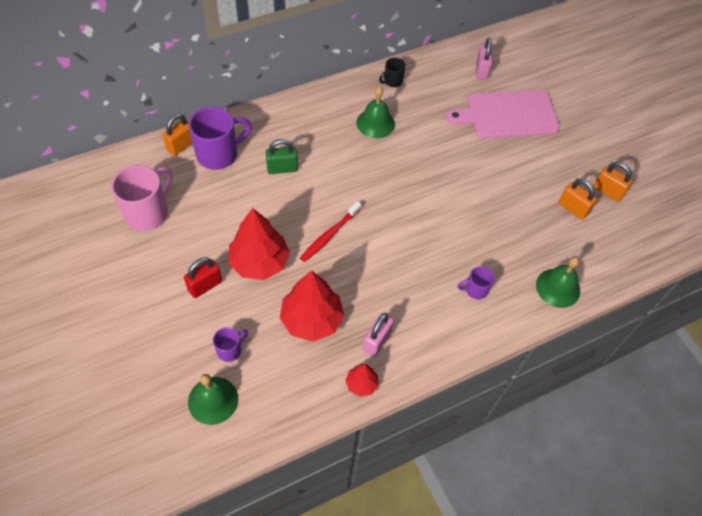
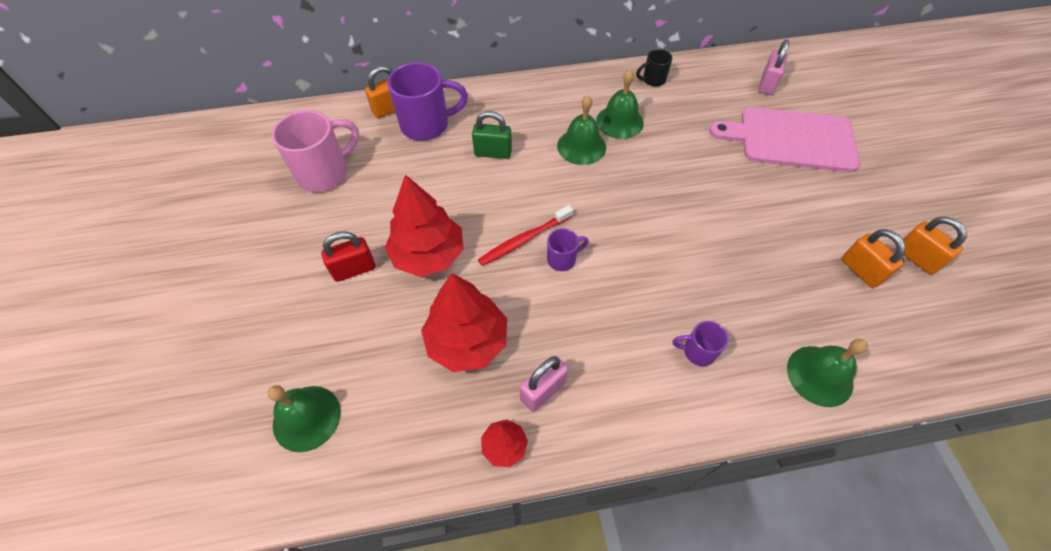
camera: 20 degrees right, 0 degrees up
(230, 350) = (353, 356): purple mug -> purple mug (562, 259)
(351, 150) = (581, 146): none -> green bell

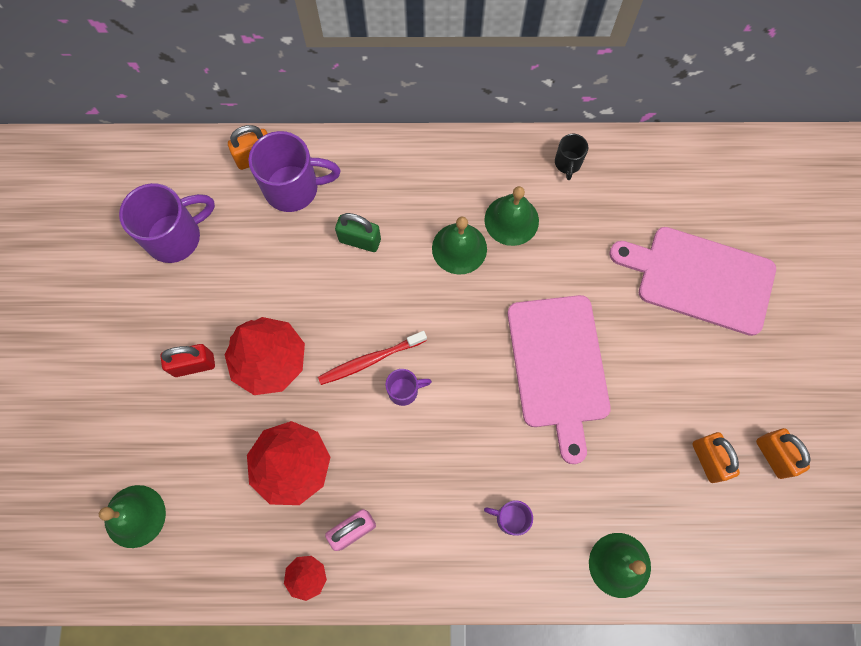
camera: 10 degrees right, 15 degrees up
(325, 172) = (176, 236): pink mug -> purple mug
(653, 80) = (567, 164): black mug -> black mug turned 75 degrees counterclockwise
(697, 219) = (558, 366): none -> pink cutting board
(767, 84) = (701, 193): pink padlock -> none

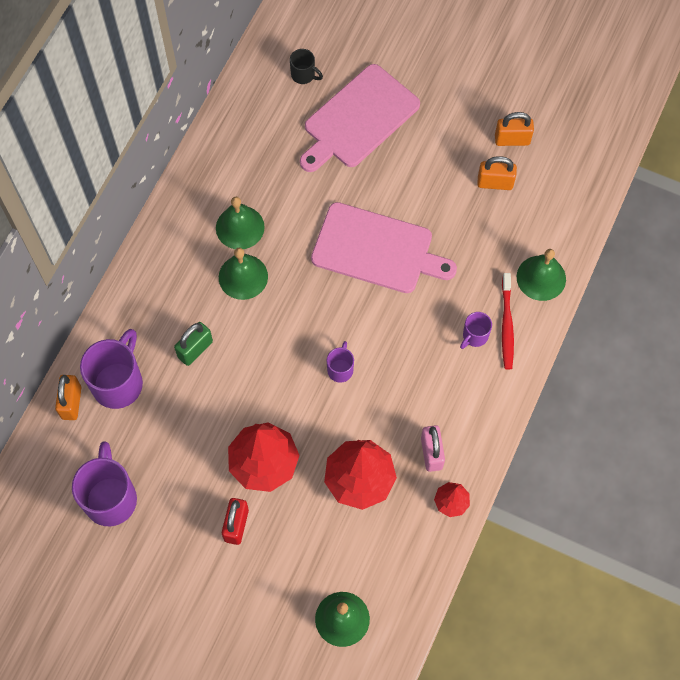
camera: 65 degrees left, 5 degrees down
(370, 360) = (302, 384): red toothbrush -> red toothbrush (507, 325)
(567, 164) = (214, 164): black mug -> black mug (304, 75)

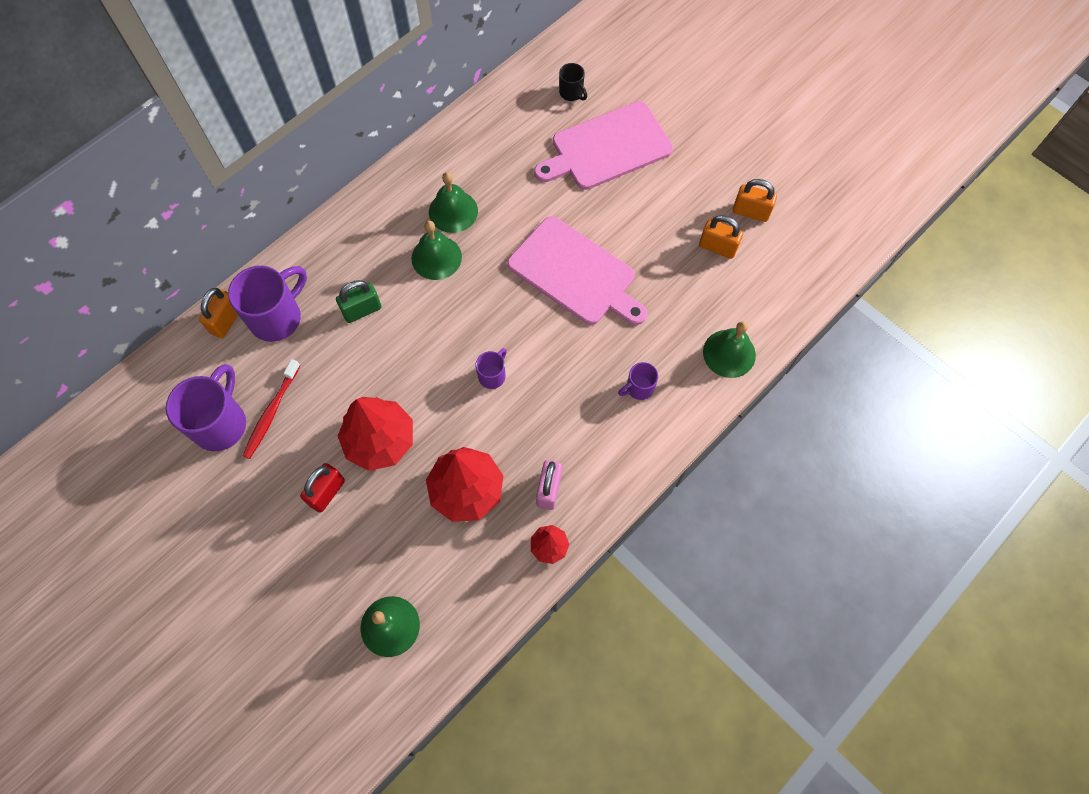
camera: 20 degrees right, 0 degrees up
(507, 325) = (675, 388): red toothbrush -> red toothbrush (271, 413)

